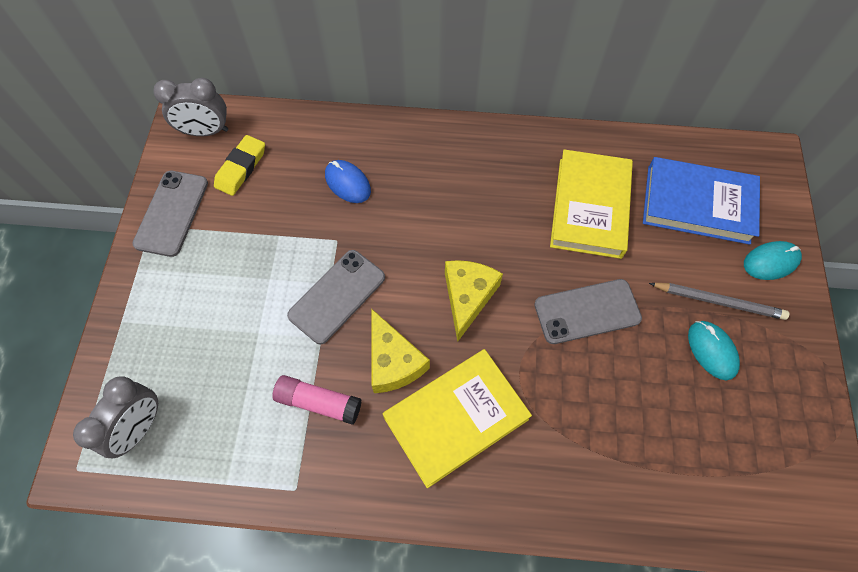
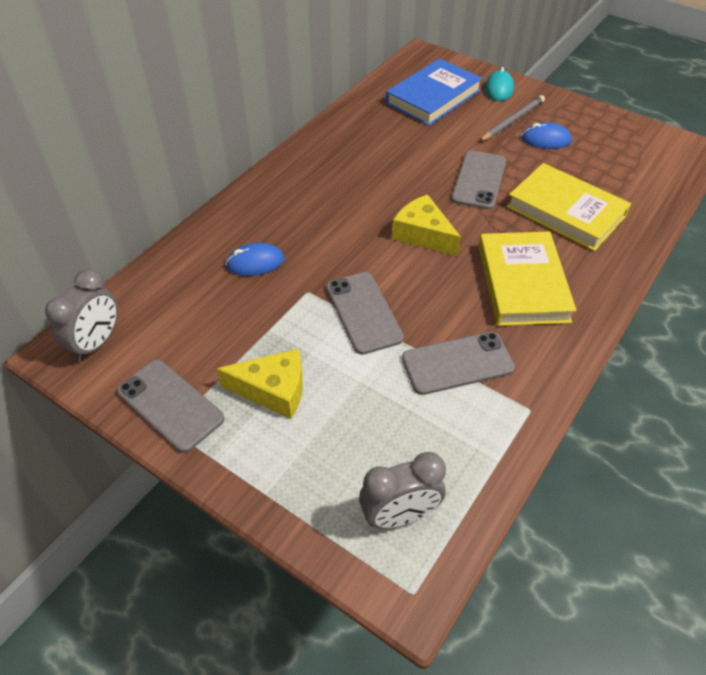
camera: 60 degrees left, 15 degrees down
(140, 427) = (399, 515): grey clock -> grey clock turned 105 degrees clockwise
(241, 168) = (168, 330): yellow eraser -> none
(318, 402) = (457, 363): pink glue stick -> grey phone
(393, 361) = (450, 300): yellow cheese -> yellow cheese (273, 390)
(589, 207) = (395, 143): yellow book -> yellow book (565, 211)
(712, 351) = (546, 139): turquoise mouse -> blue mouse

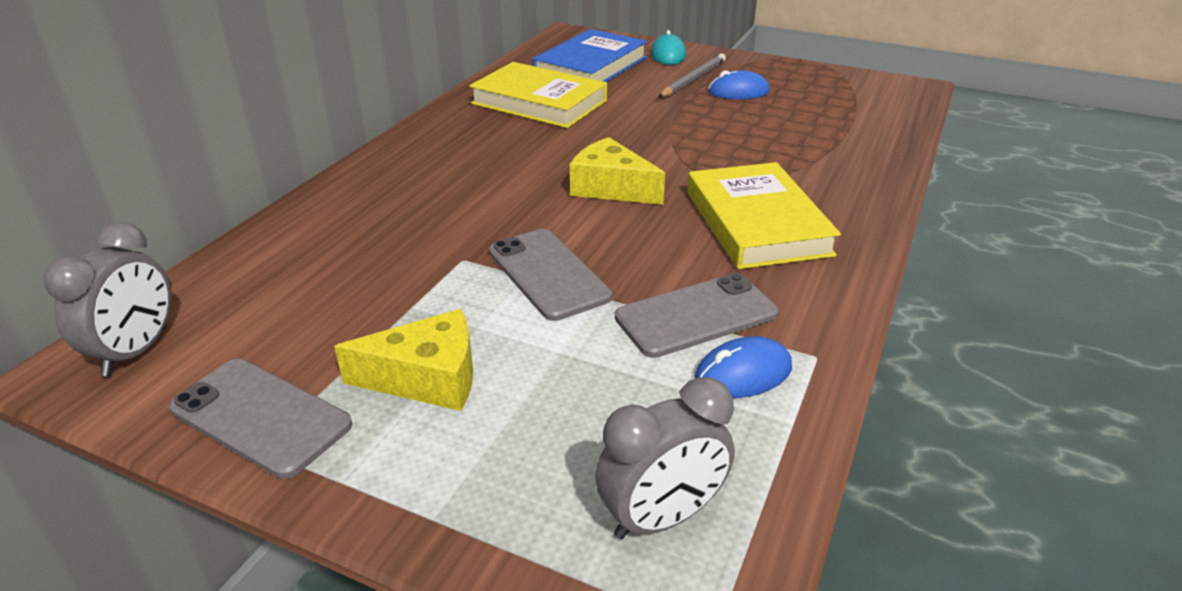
camera: 10 degrees left, 15 degrees down
(255, 262) = (382, 236): blue mouse -> blue mouse (743, 373)
(479, 180) = (668, 132): grey phone -> none
(565, 211) = (786, 151): yellow book -> yellow book (539, 102)

